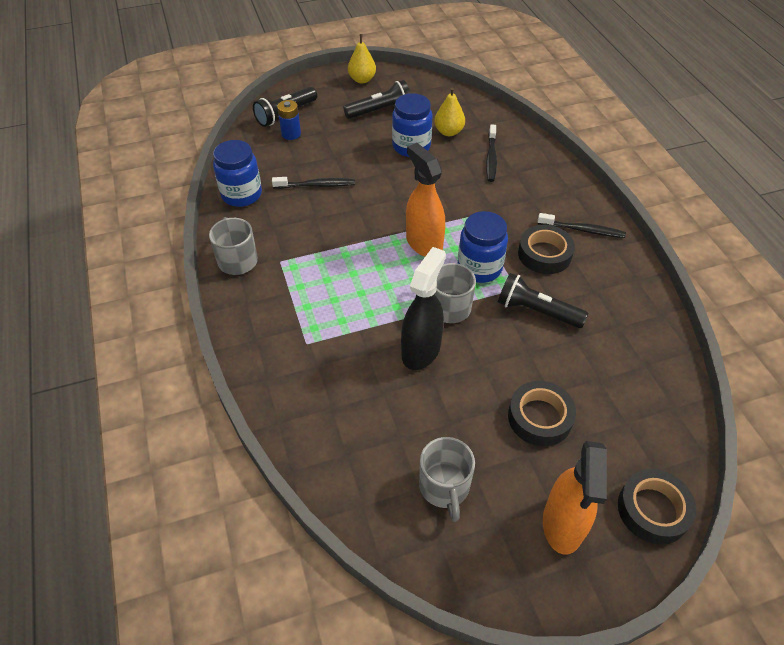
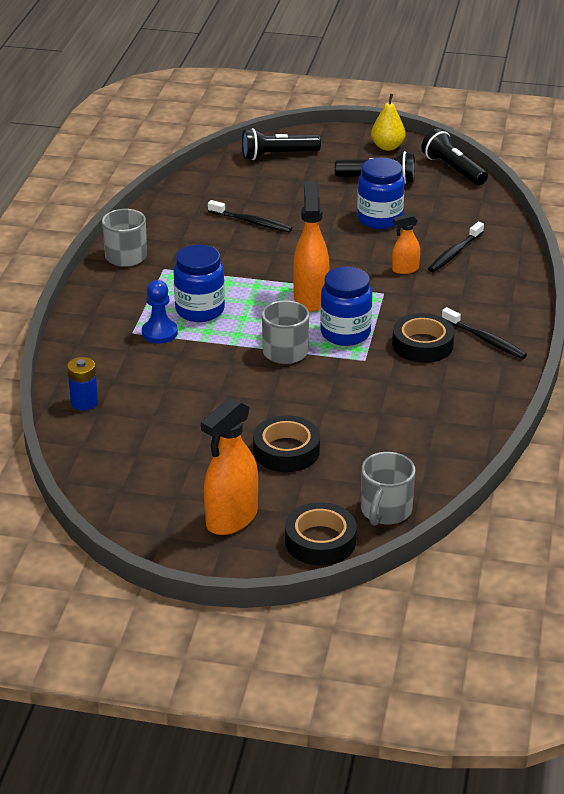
camera: 30 degrees right, 15 degrees down
(241, 194) = (175, 208): blue jar -> blue jar (200, 310)
(291, 134) = (267, 173): blue battery -> blue battery (84, 402)
(330, 333) = (159, 333): none -> blue pawn
(421, 350) = (228, 371): black spray bottle -> none
(444, 487) = (157, 461): grey mug -> grey mug (385, 511)
(448, 132) = (433, 218): yellow pear -> none
(469, 187) = (405, 269): none -> orange spray bottle
(536, 311) = (366, 382): black flashlight -> black flashlight (453, 169)

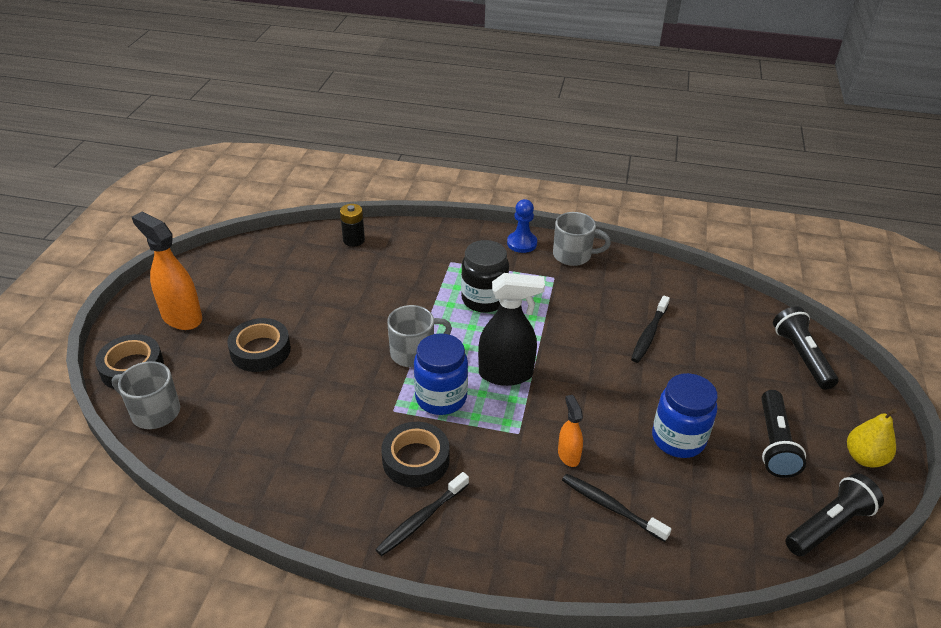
camera: 90 degrees right, 5 degrees up
(84, 402) = (354, 240): blue battery -> black battery
(159, 333) = (448, 276): blue pawn -> blue pawn (522, 243)
(200, 310) = (484, 299): blue jar -> black jar
(310, 298) = (506, 374): orange spray bottle -> black spray bottle

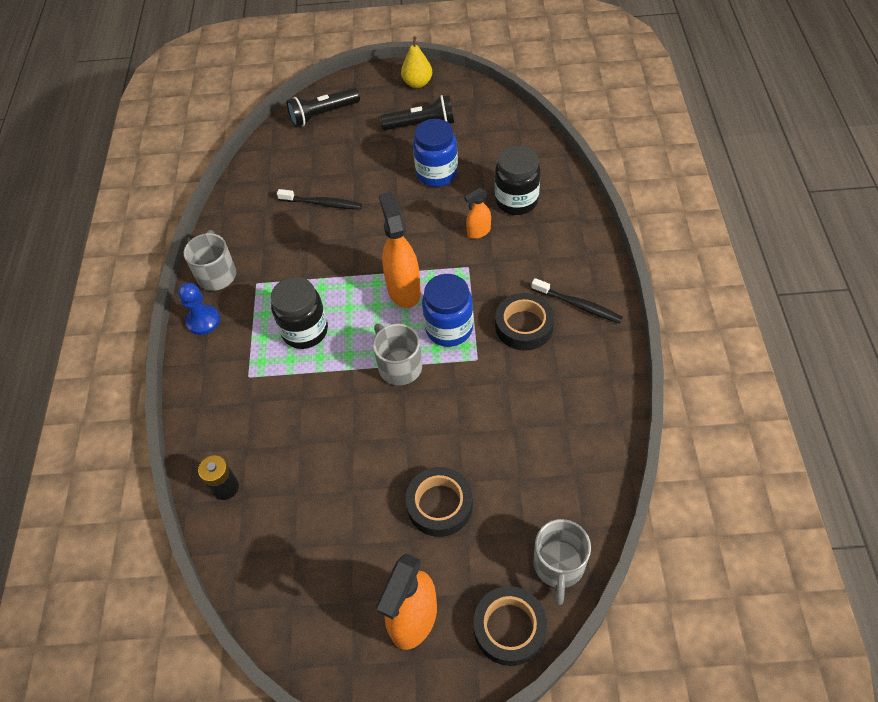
camera: 100 degrees left, 15 degrees up
(506, 374) = (403, 289): black spray bottle -> orange spray bottle
(611, 507) = (516, 201): black toothbrush -> black jar
(829, 525) = (483, 98): black flashlight -> none

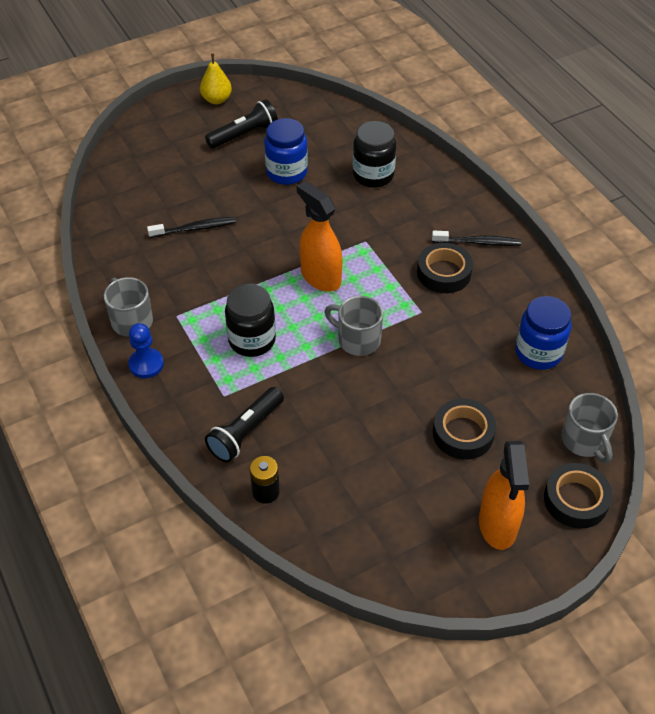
camera: 30 degrees left, 5 degrees down
(323, 114) = (141, 151): black flashlight -> black flashlight (245, 432)
(449, 328) = (381, 295): blue jar -> blue jar (538, 353)
(478, 232) = (356, 210): orange spray bottle -> none

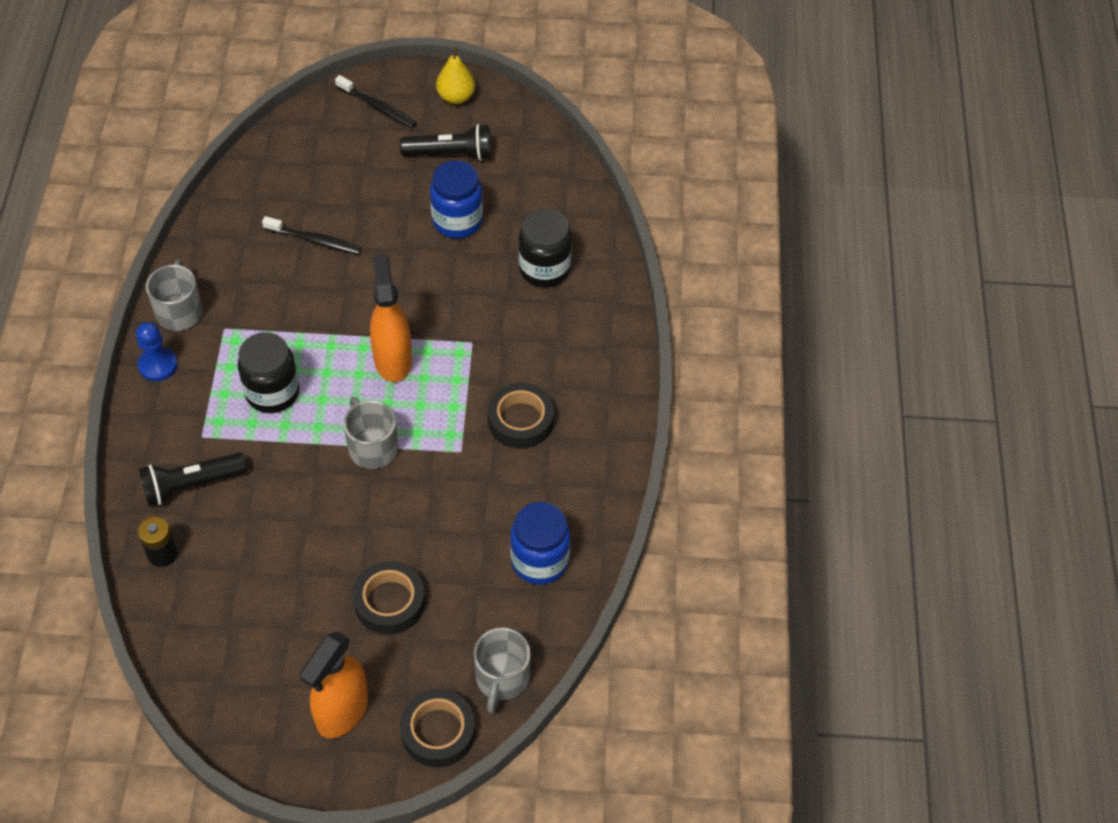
camera: 30 degrees right, 5 degrees up
(478, 242) = (587, 405): black toothbrush -> black toothbrush (377, 107)

